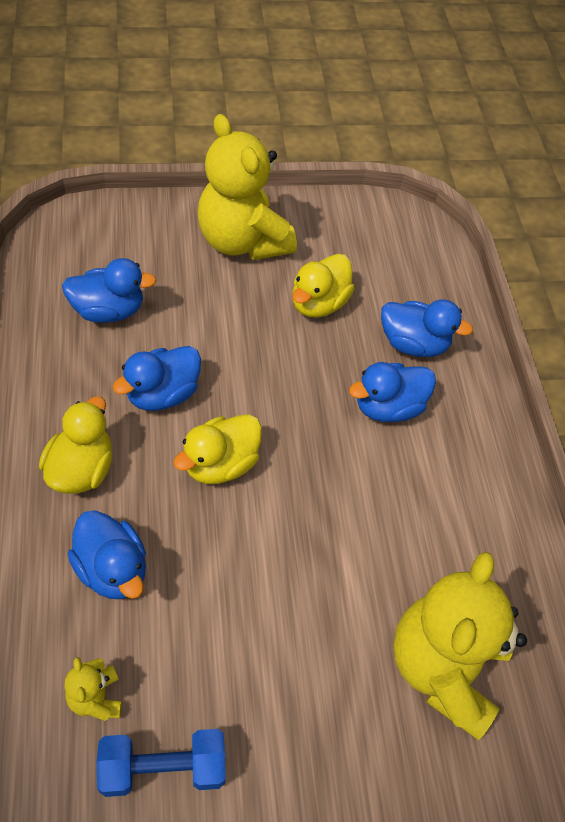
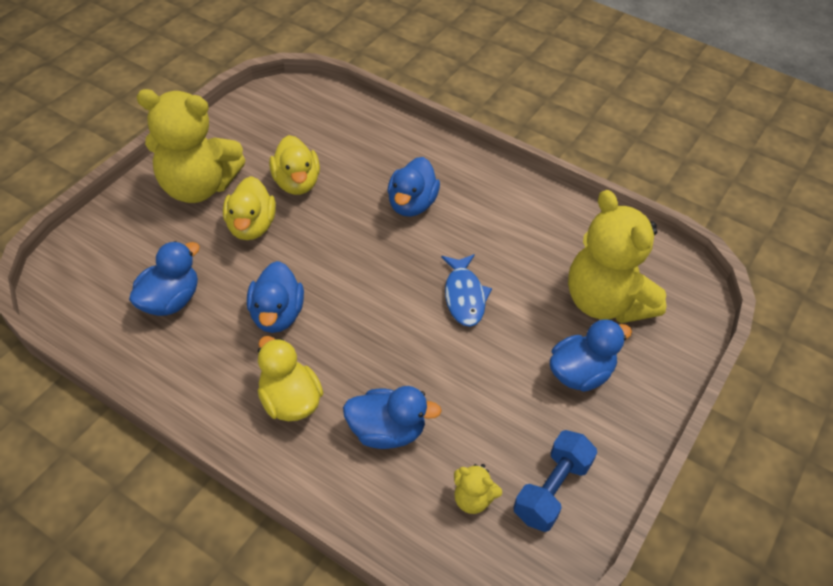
camera: 45 degrees left, 5 degrees down
(220, 464) = (365, 318): yellow duck -> yellow duck (251, 226)
(322, 528) = (464, 296): none -> blue fish
(413, 344) = (379, 159): blue duck -> blue duck (580, 373)

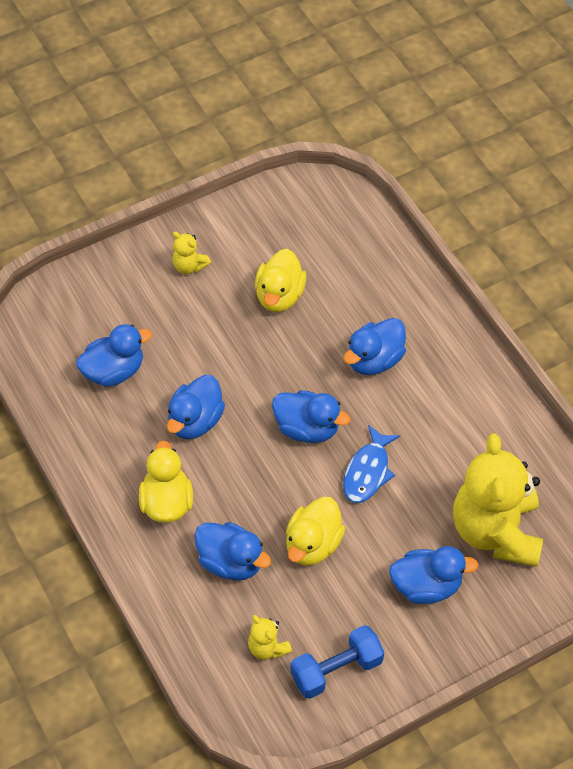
camera: 30 degrees right, 5 degrees up
(198, 186) = (189, 266): yellow teddy bear -> yellow teddy bear, size x0.42
(251, 226) = (216, 326): yellow duck -> yellow duck (313, 544)
(387, 281) = (307, 428): none -> blue duck

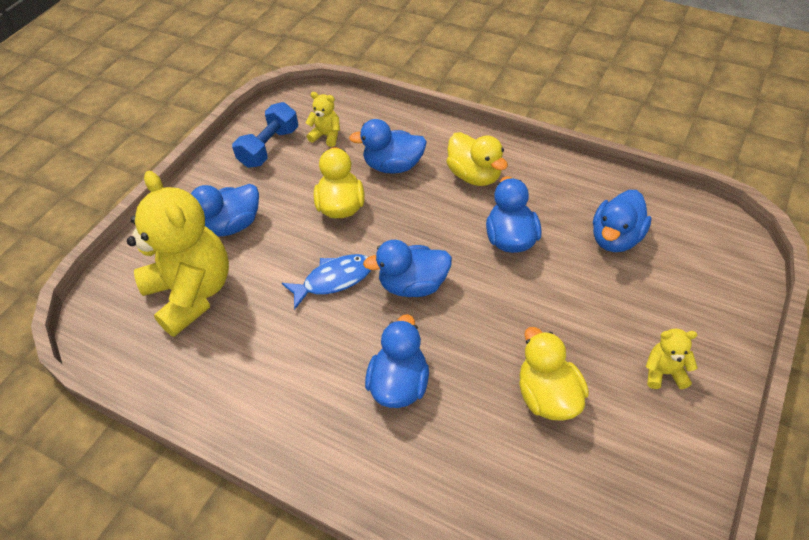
camera: 150 degrees right, 5 degrees down
(368, 472) = (334, 280): blue fish -> blue fish turned 75 degrees clockwise

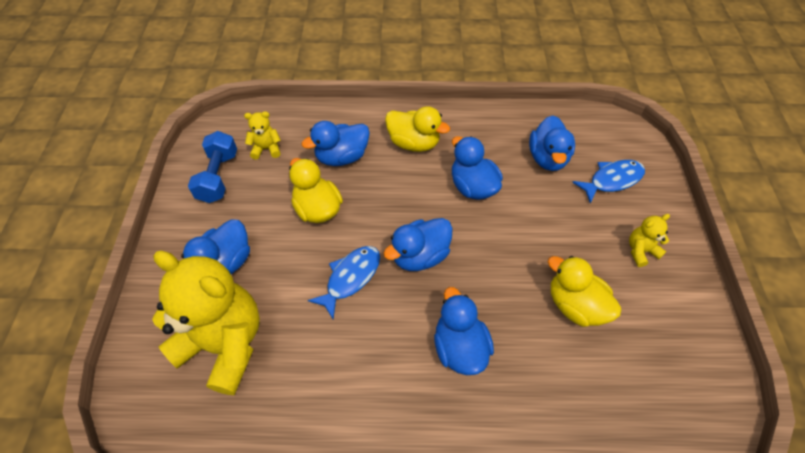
camera: 30 degrees left, 5 degrees up
(680, 287) = (612, 180): none -> blue fish

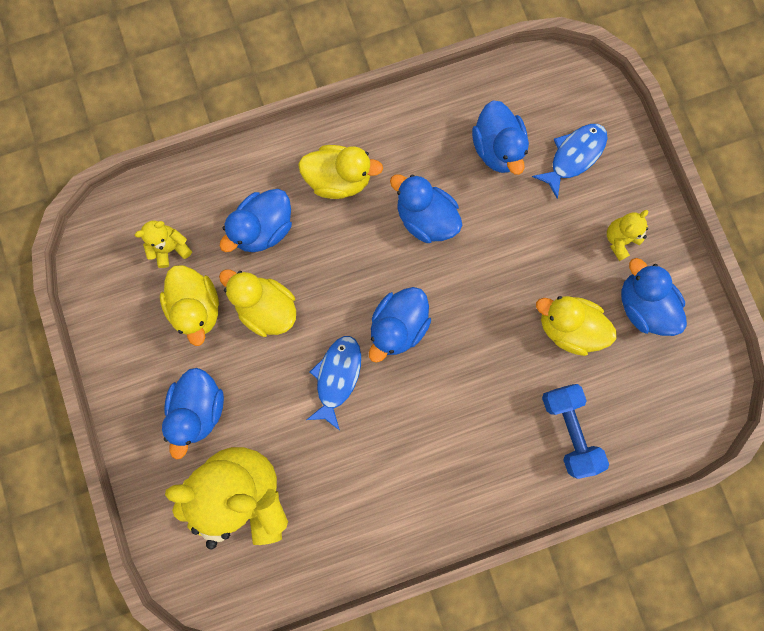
camera: 20 degrees left, 25 degrees up
(218, 177) = (135, 306): blue dumbbell -> blue dumbbell (568, 429)
(264, 192) = (198, 307): none -> yellow duck
(459, 347) = (470, 411): blue duck -> blue duck (641, 305)

